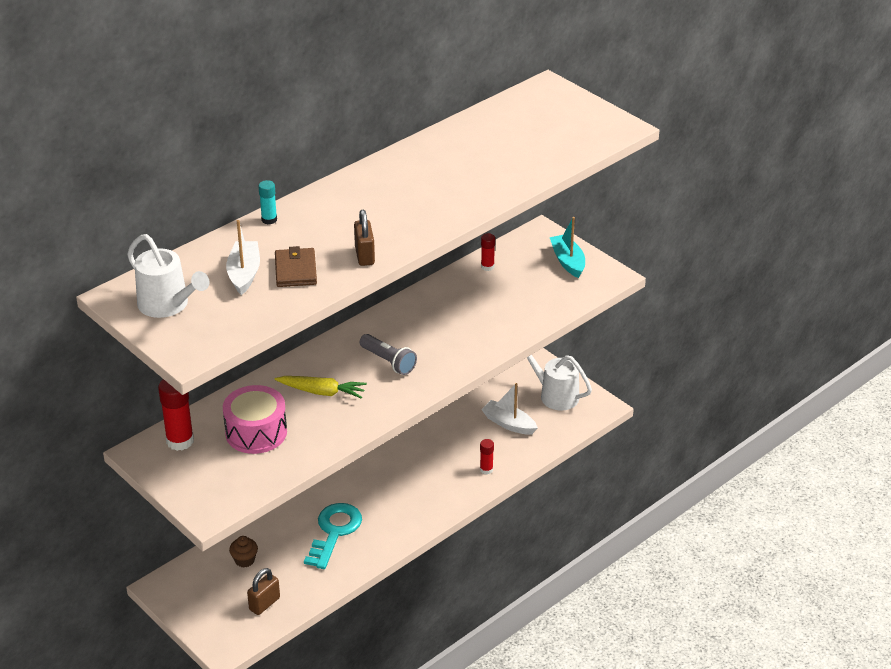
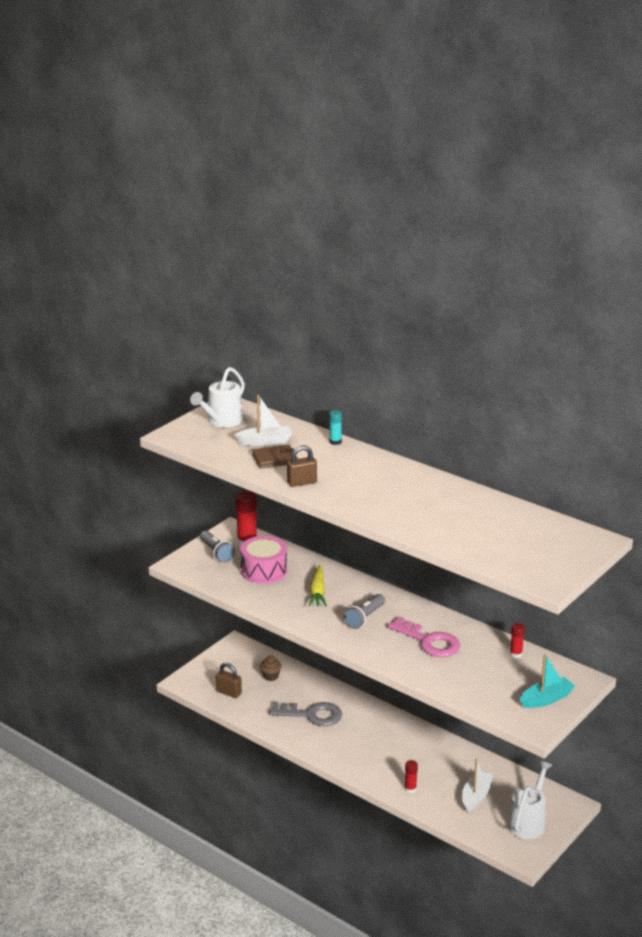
camera: 80 degrees right, 10 degrees down
(194, 472) = (216, 553): none -> grey flashlight
(334, 532) = (311, 715): turquoise key -> grey key
(448, 321) = (429, 641): none -> pink key

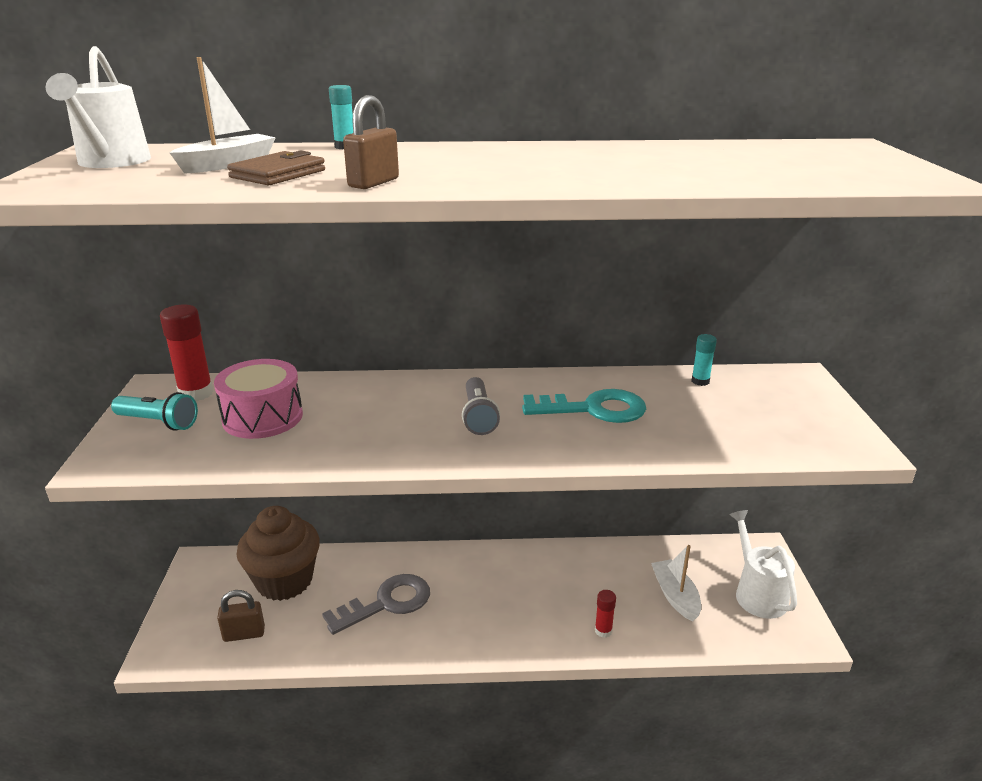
camera: 40 degrees left, 0 degrees up
(216, 553) = (158, 422): grey flashlight -> turquoise flashlight
(270, 676) = (284, 581): brown cupcake -> brown cupcake, size x2.42
(317, 592) = (374, 413): yellow carrot -> none
(429, 641) = (593, 409): pink key -> turquoise key
(516, 654) = (700, 381): red glue stick -> turquoise glue stick
(546, 699) = (811, 412): turquoise boat -> none

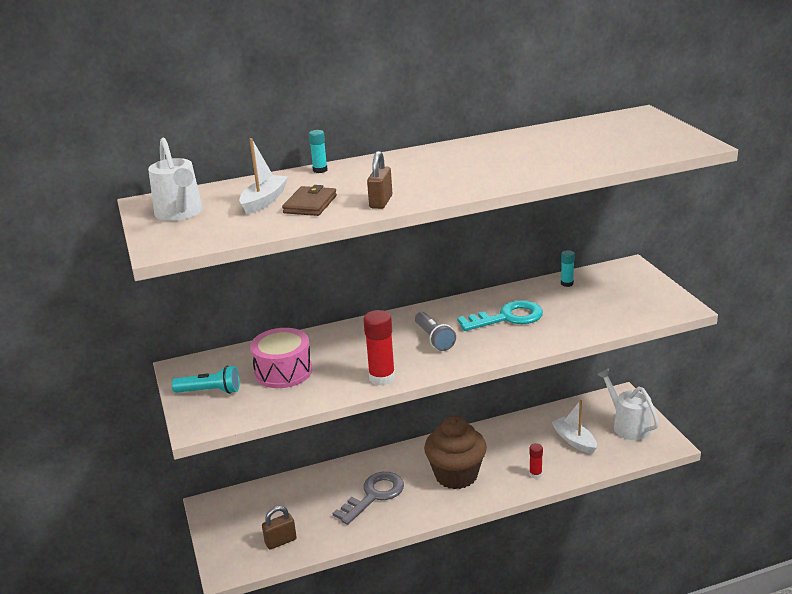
camera: 15 degrees left, 0 degrees up
(196, 393) = (217, 366): red glue stick -> red glue stick (382, 378)
(284, 581) = (287, 500): brown cupcake -> brown cupcake (456, 475)

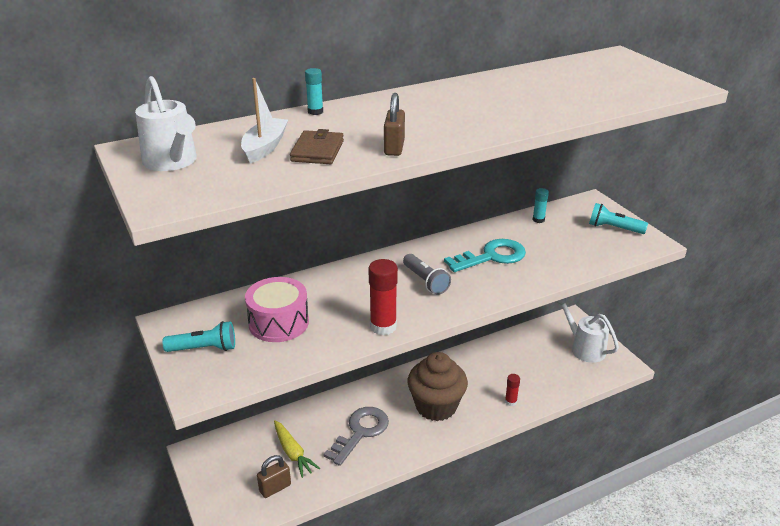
camera: 10 degrees left, 5 degrees up
(303, 511) = (293, 453): none -> yellow carrot
(574, 440) = (539, 365): white boat -> none
(644, 293) = (613, 228): none -> turquoise flashlight

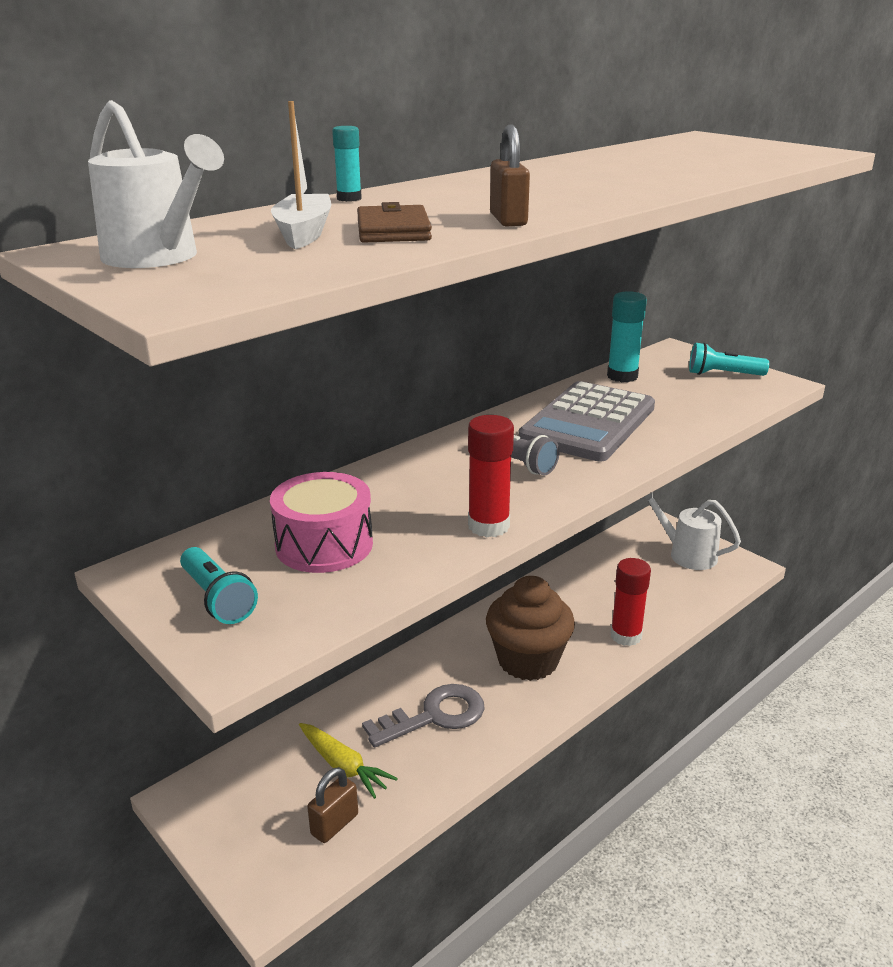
camera: 15 degrees left, 5 degrees down
(204, 348) = (217, 599): turquoise flashlight -> turquoise flashlight turned 75 degrees clockwise
(360, 432) = (434, 716): grey key -> grey key turned 45 degrees clockwise
(491, 257) = (588, 423): turquoise key -> grey calculator
(510, 402) = (626, 636): red glue stick -> red glue stick, size x1.80
(538, 220) = (622, 376): turquoise glue stick -> turquoise glue stick, size x1.80

